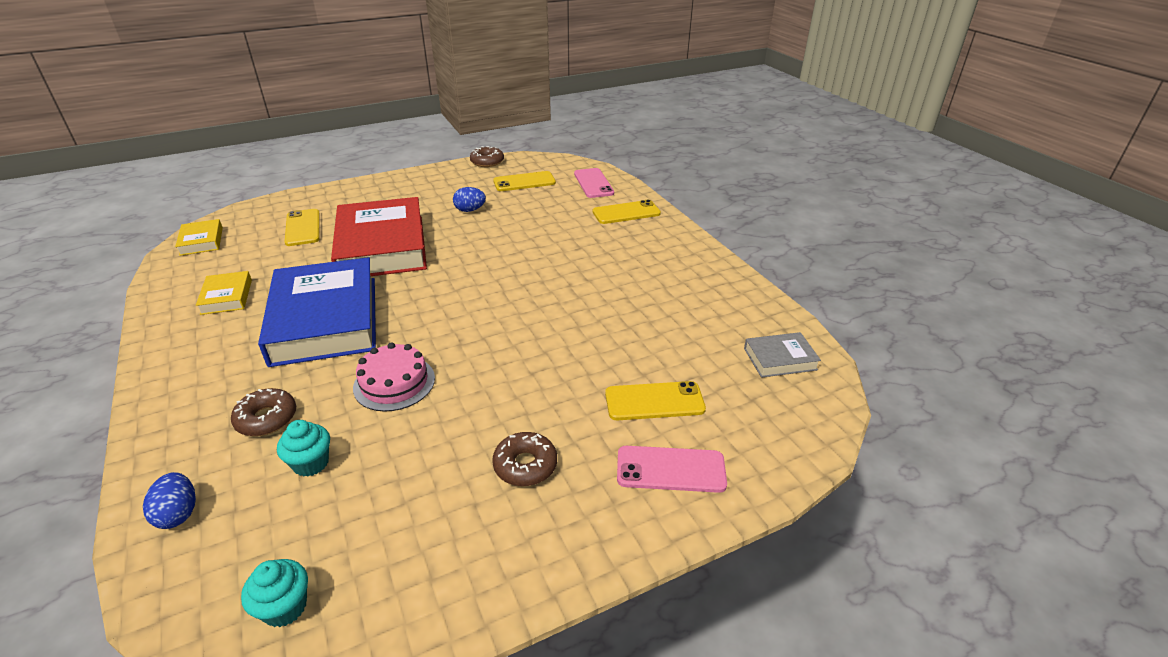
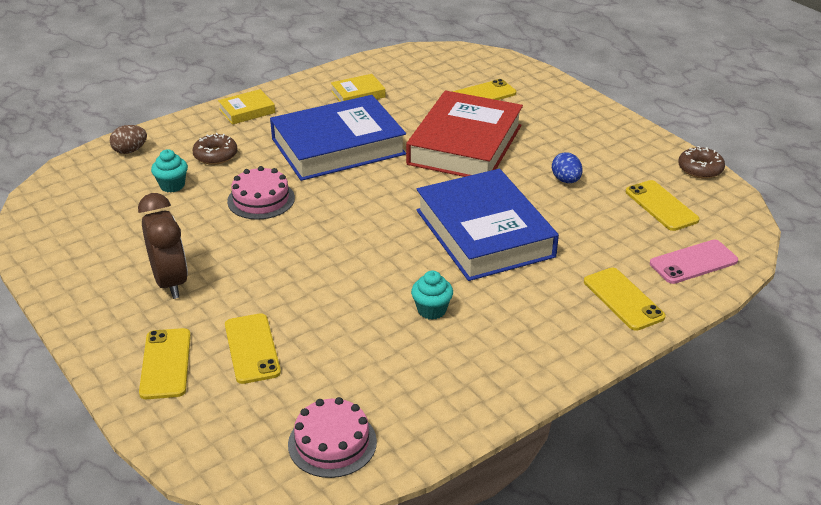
camera: 80 degrees right, 0 degrees up
(178, 514) = (130, 150): blue egg -> brown egg
(201, 241) = (437, 57): yellow book -> yellow book (247, 111)
(285, 607) = (58, 208): turquoise cupcake -> turquoise cupcake (431, 310)
(382, 246) = (465, 145): red book -> red book turned 45 degrees counterclockwise
(524, 255) = (484, 233): none -> blue book
(525, 465) = (170, 282): brown donut -> brown clock
(670, 469) = (165, 364): pink phone -> yellow phone
(780, 359) = (332, 443): grey book -> pink cake

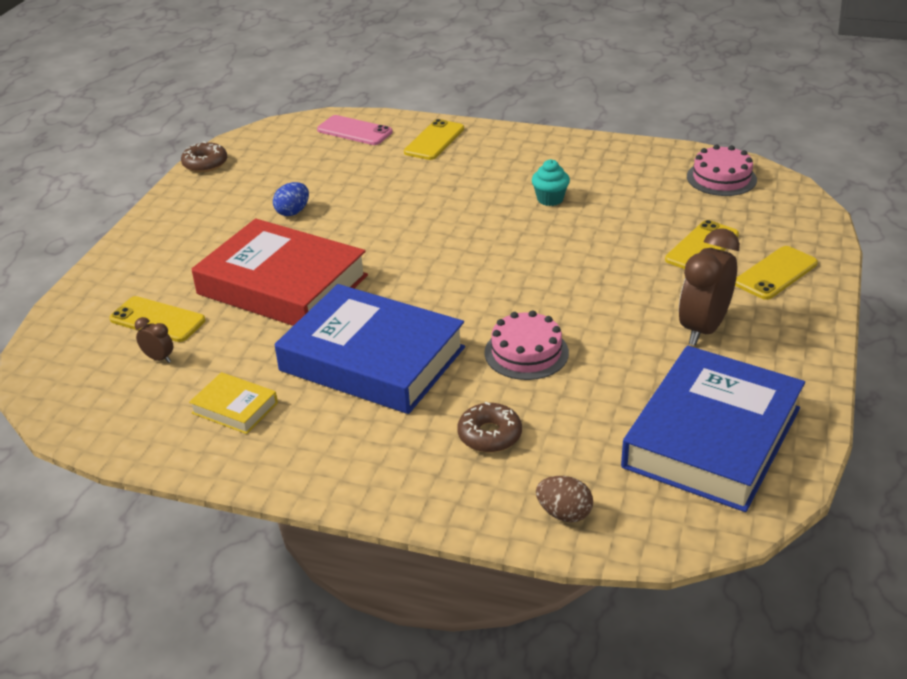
camera: 125 degrees left, 0 degrees up
(172, 185) = (581, 427): turquoise cupcake -> none
(247, 111) = (366, 475): yellow book -> none
(438, 86) = (159, 358): none -> brown clock
(465, 145) = (283, 284): red book -> red book turned 45 degrees clockwise
(484, 233) = (424, 217): blue book -> blue book (712, 437)
(661, 206) = (287, 162): yellow phone -> none

